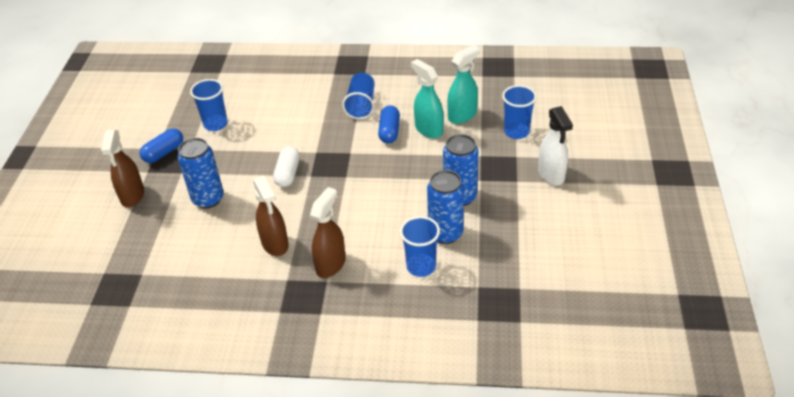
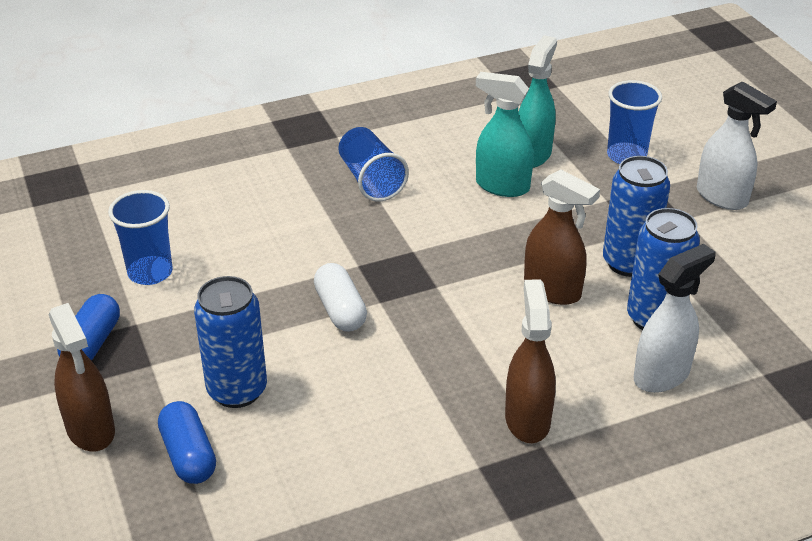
camera: 30 degrees left, 5 degrees down
(275, 244) = (412, 420): brown spray bottle -> brown spray bottle (552, 290)
(389, 131) = (447, 205): blue capsule -> blue capsule (188, 455)
(421, 266) = (662, 375): blue cup -> white spray bottle

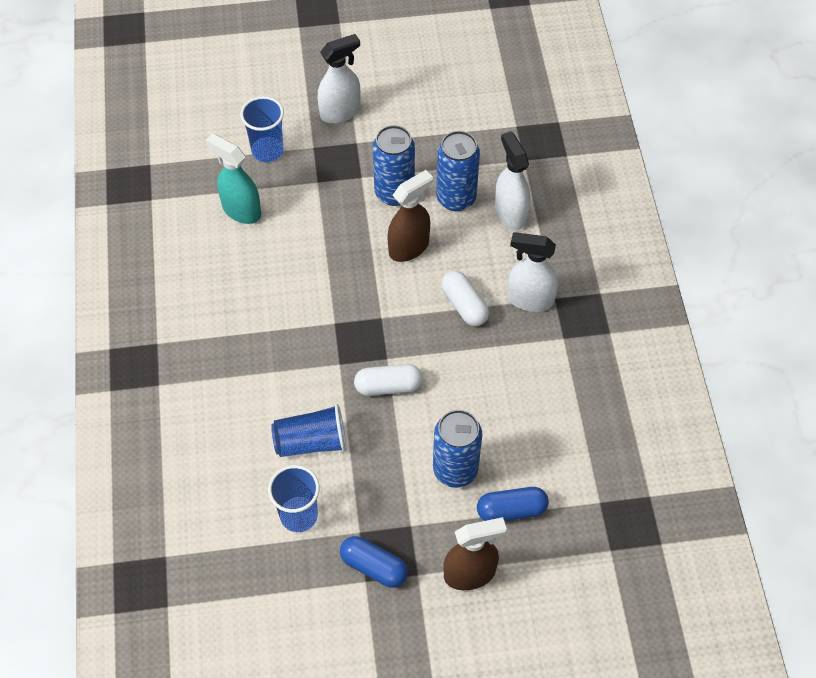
camera: 75 degrees left, 20 degrees up
(371, 180) = (232, 331): blue cup -> blue cup (311, 442)
(488, 356) = (464, 305): none -> white capsule
(502, 186) = (275, 243): turquoise spray bottle -> none
(527, 419) = (529, 299): brown spray bottle -> white spray bottle

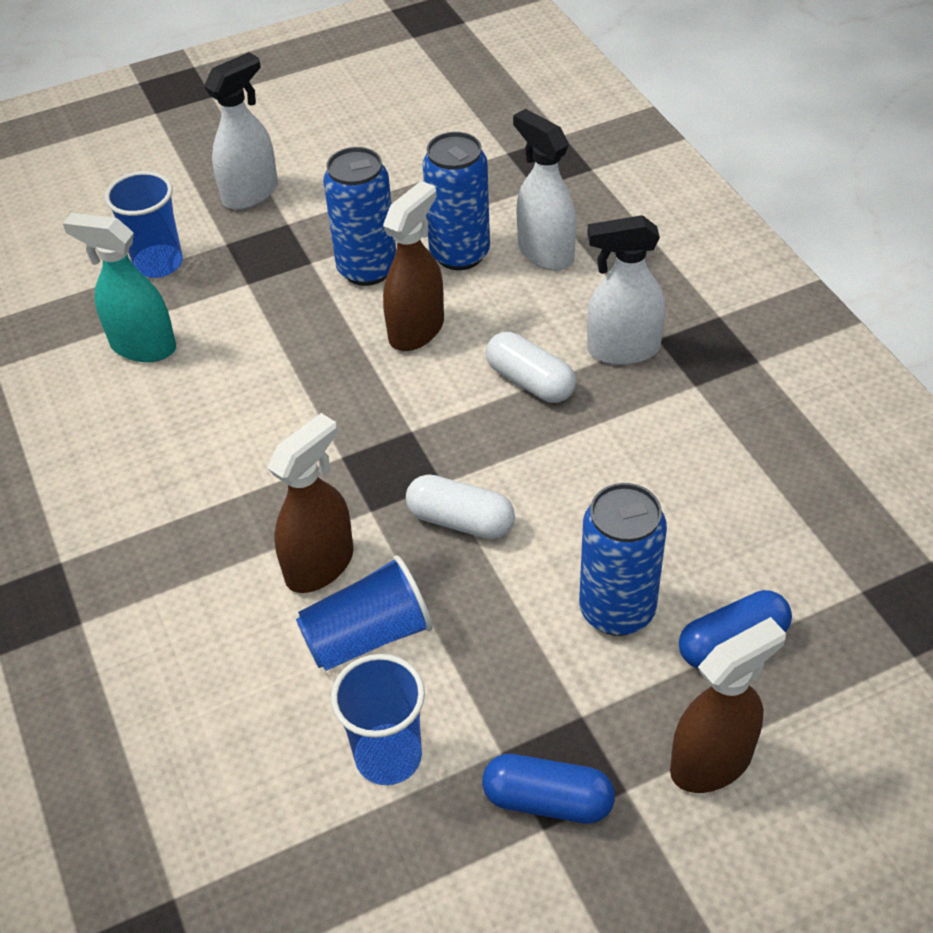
camera: 15 degrees left, 10 degrees down
(299, 390) = (320, 565): none -> brown spray bottle
(388, 386) = (460, 521): white capsule -> white capsule turned 45 degrees clockwise

